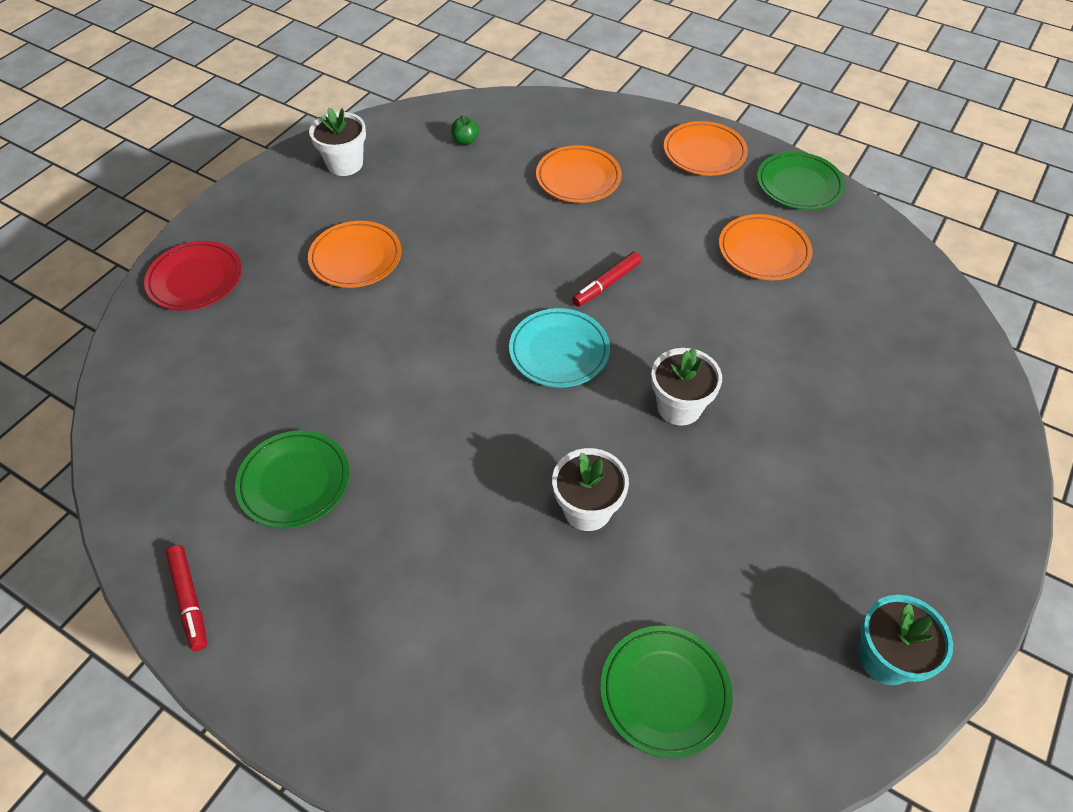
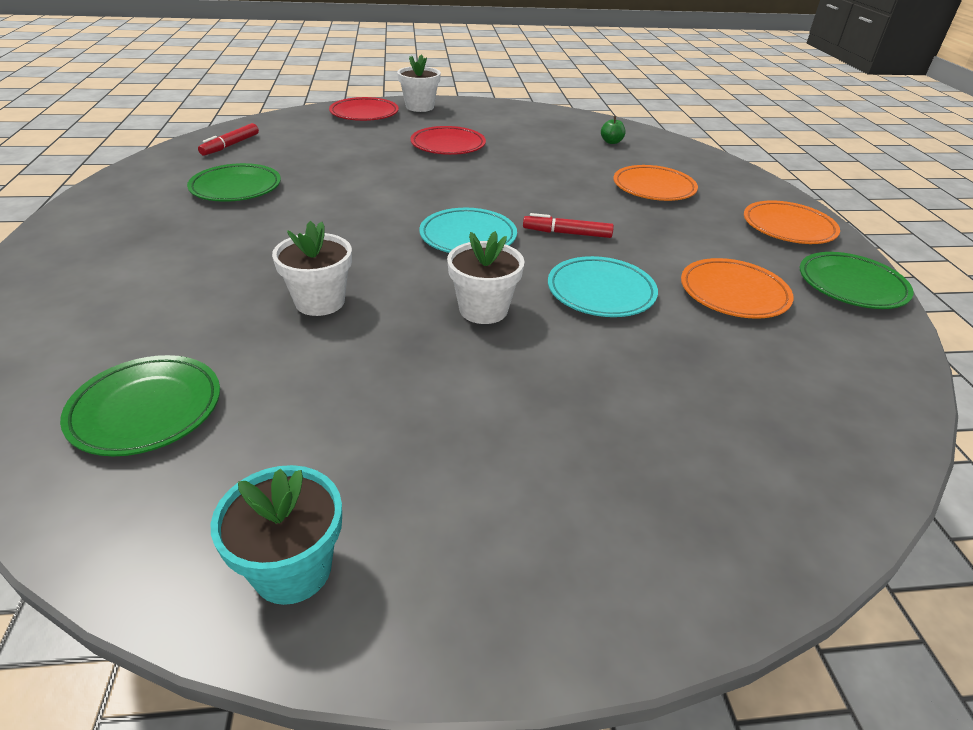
camera: 50 degrees right, 15 degrees down
(189, 600) = (114, 189): red marker -> red marker (230, 145)
(345, 164) = (521, 118): white flower pot -> white flower pot (419, 107)
(356, 258) = (448, 145): orange plate -> red plate
(707, 322) = (601, 292): none -> turquoise plate

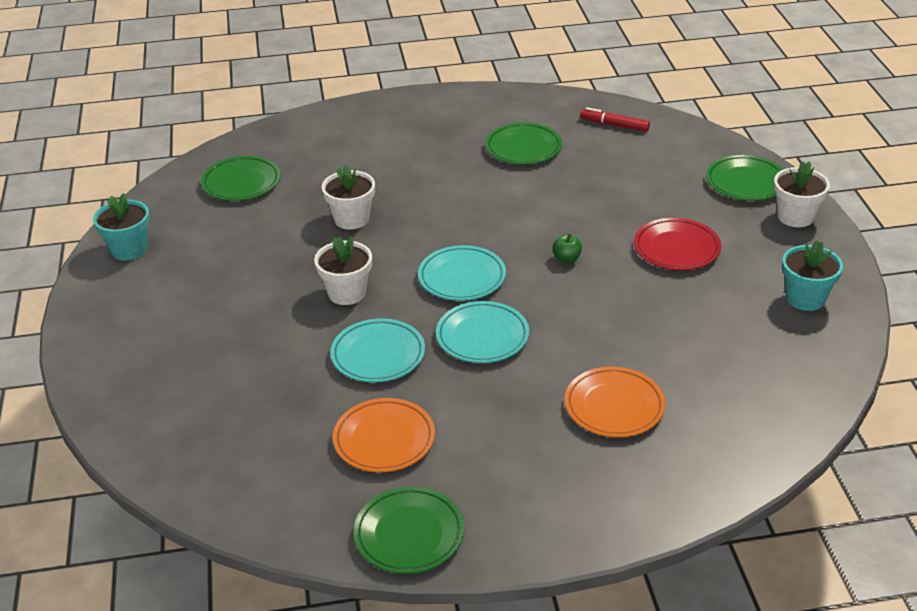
camera: 90 degrees right, 0 degrees up
(364, 114) = (746, 182): red plate -> green plate
(520, 118) = (805, 298): none -> turquoise flower pot
(567, 233) = (482, 337): red marker -> turquoise plate
(611, 142) = (755, 378): green apple -> green apple (566, 259)
(788, 227) = (536, 511): orange plate -> none

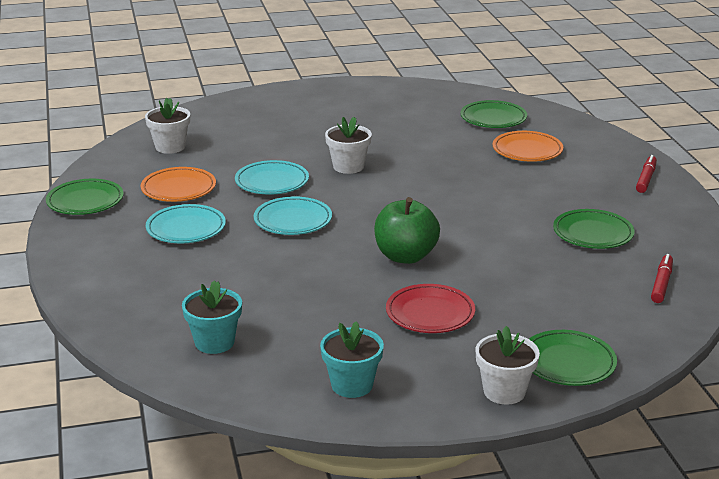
camera: 85 degrees right, 10 degrees down
(129, 249) = (396, 91): turquoise flower pot -> turquoise flower pot (214, 342)
(351, 219) = (450, 162): white flower pot -> white flower pot (170, 147)
(414, 108) = (646, 179): none -> red marker
(462, 277) = (372, 210): turquoise plate -> turquoise plate (186, 228)
(566, 259) = (405, 256): green apple -> green apple, size x2.35
(614, 406) = (201, 276): orange plate -> orange plate (527, 150)

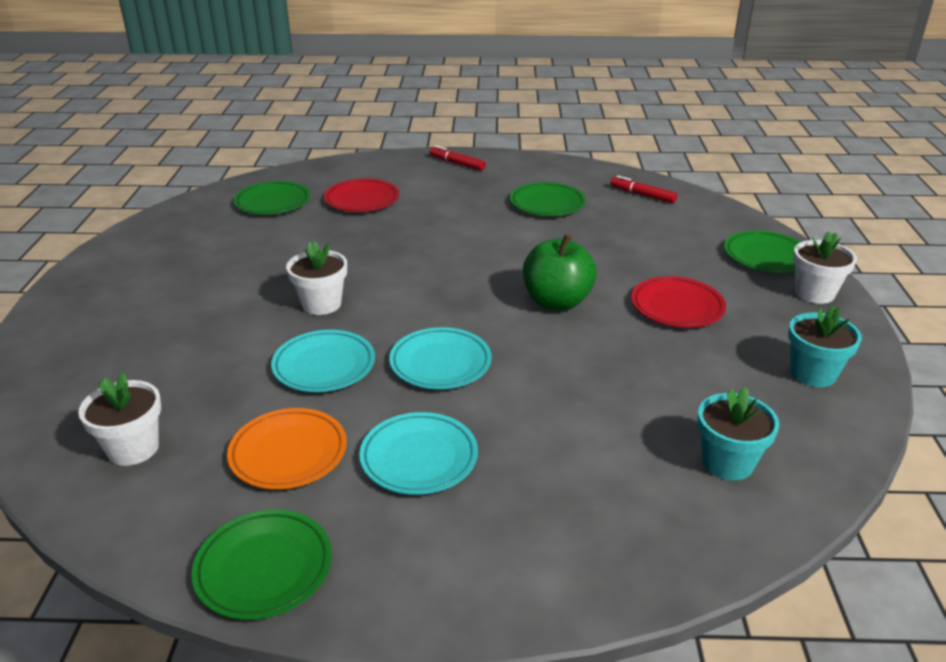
camera: 75 degrees left, 5 degrees up
(527, 150) = (362, 200): orange plate -> red plate

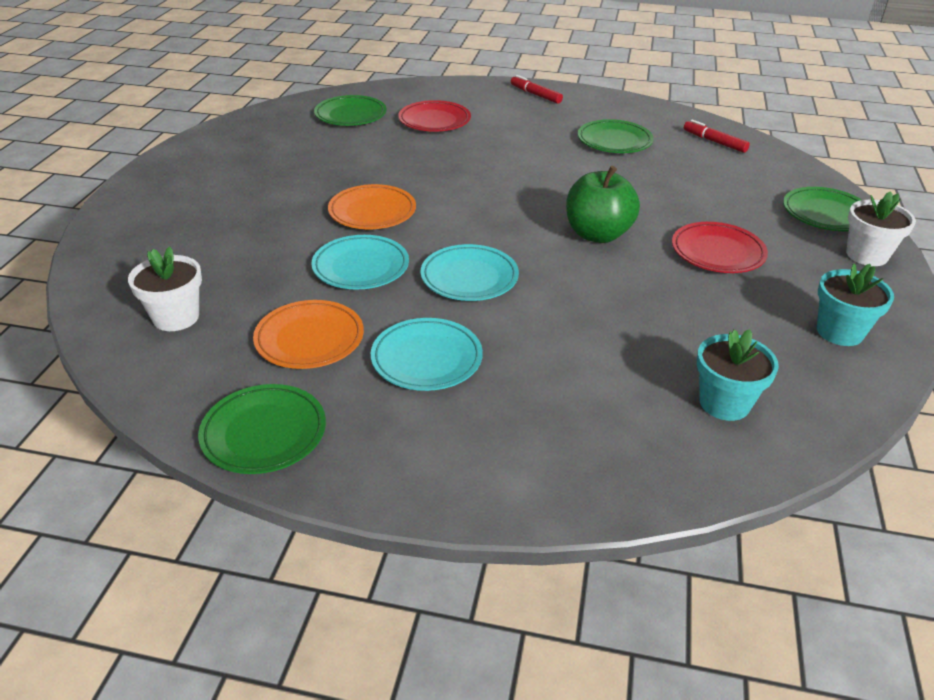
camera: 10 degrees right, 5 degrees up
(321, 304) = (372, 212): white flower pot -> orange plate

